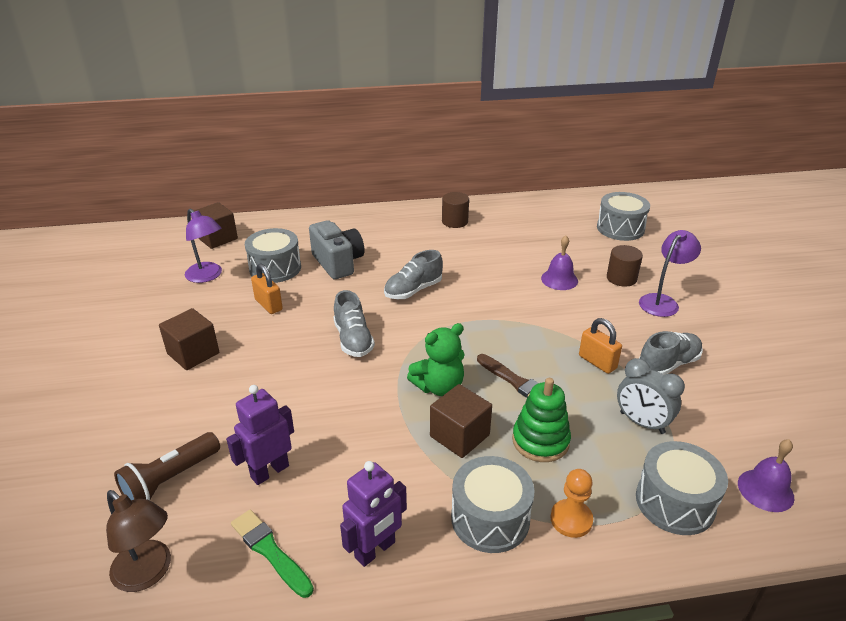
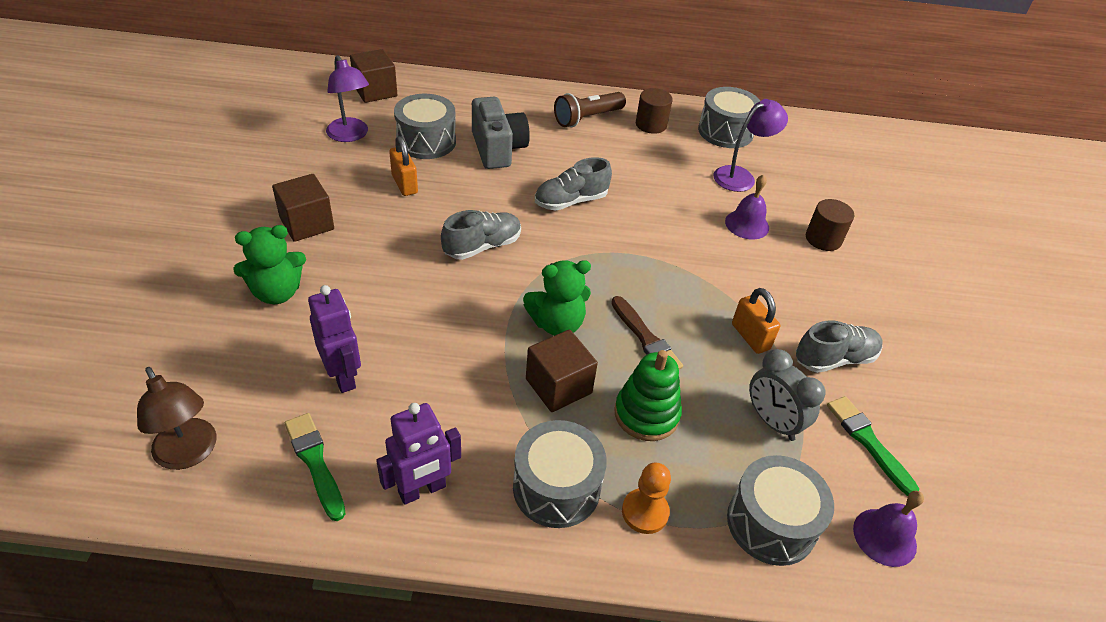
camera: 10 degrees right, 10 degrees up
(170, 479) = (240, 359): brown flashlight -> brown flashlight (587, 118)
(185, 415) = (277, 292): none -> green teddy bear
(269, 471) = (343, 376): purple robot -> purple robot turned 90 degrees clockwise
(353, 340) = (482, 246): grey shoe -> grey shoe turned 120 degrees counterclockwise
(620, 228) = (849, 174): grey drum -> grey drum (725, 132)
(662, 301) = (861, 279): purple lamp -> purple lamp (740, 176)
(721, 421) = (868, 442): none -> green brush

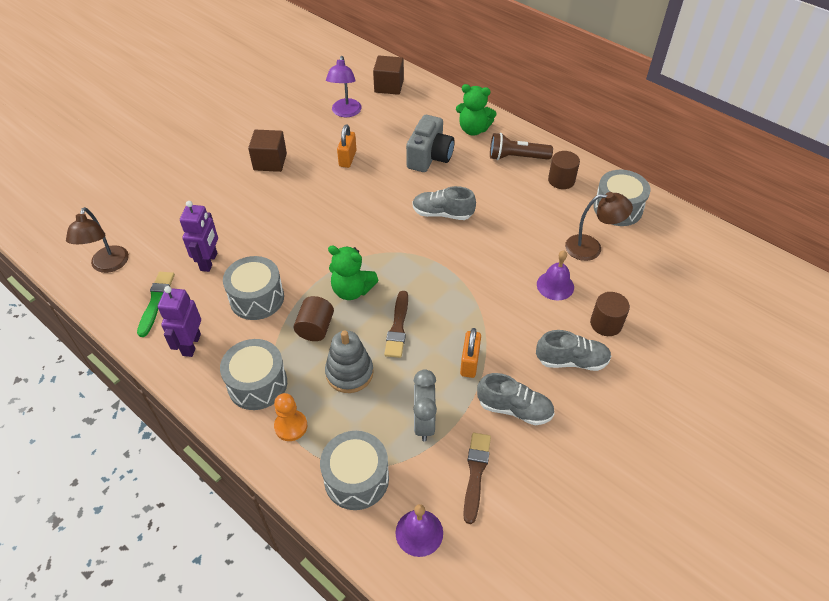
camera: 40 degrees right, 5 degrees up
(277, 292) = (219, 197): green teddy bear -> green teddy bear (473, 129)
(422, 490) = (191, 344): purple robot -> purple robot turned 90 degrees clockwise
(426, 141) = (388, 134): grey drum -> grey drum (257, 298)
(482, 246) = (355, 220): grey shoe -> grey shoe (571, 361)
(558, 386) = (315, 328): brown cube -> brown cylinder
(646, 414) = (349, 373): green stacking toy -> grey stacking toy
(740, 176) = (591, 248): purple lamp -> brown lamp
(868, 442) = (475, 473): green brush -> brown brush

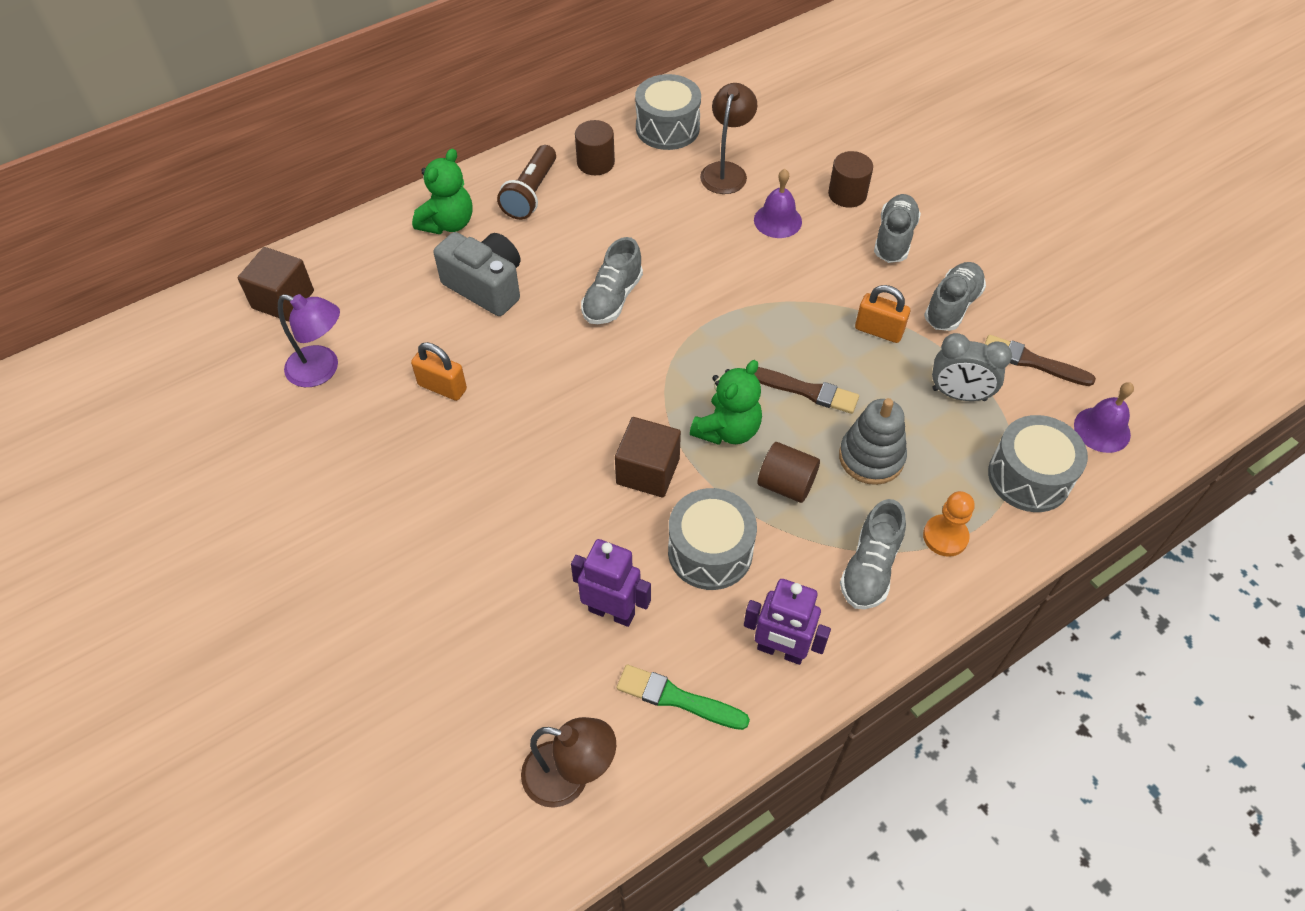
camera: 75 degrees left, 5 degrees up
(257, 384) = (870, 568): grey drum -> grey shoe
(270, 162) = (400, 496): brown cube -> brown cube (648, 471)

